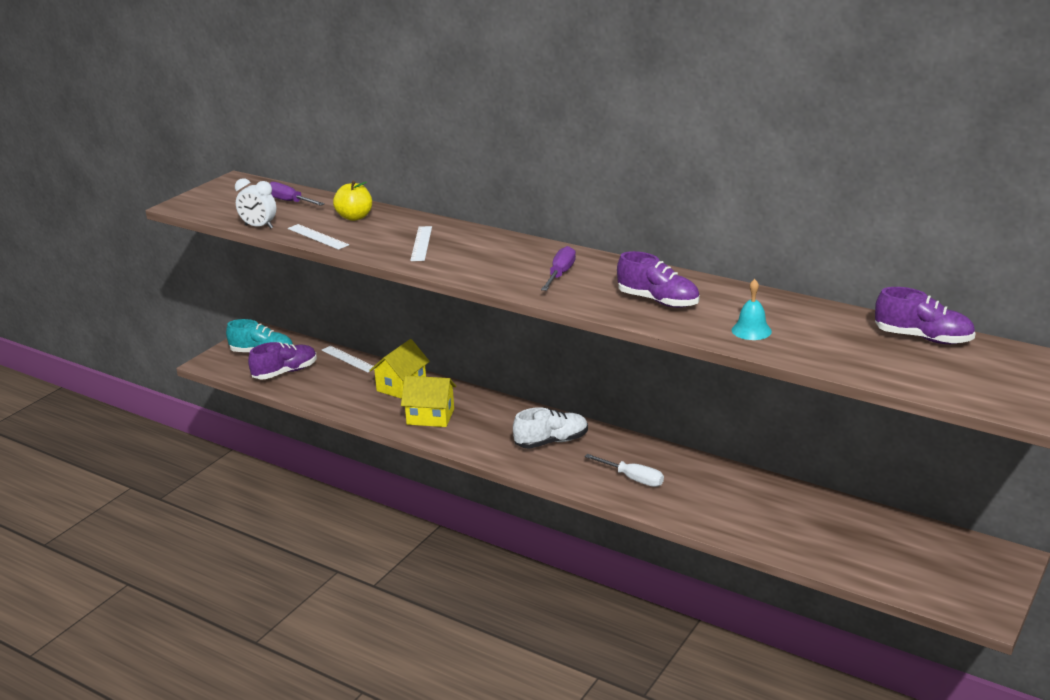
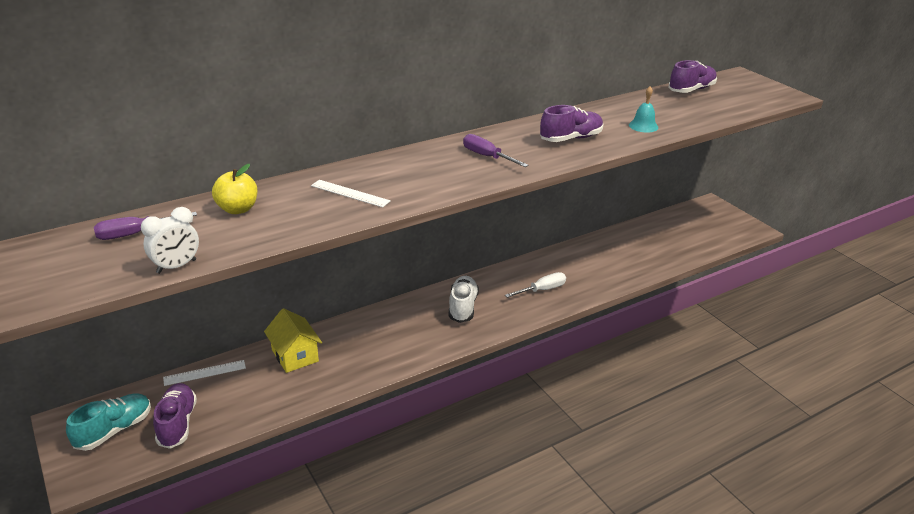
camera: 65 degrees left, 5 degrees up
(317, 237) = (257, 239): white ruler -> none
(430, 416) = (364, 355): yellow house -> none

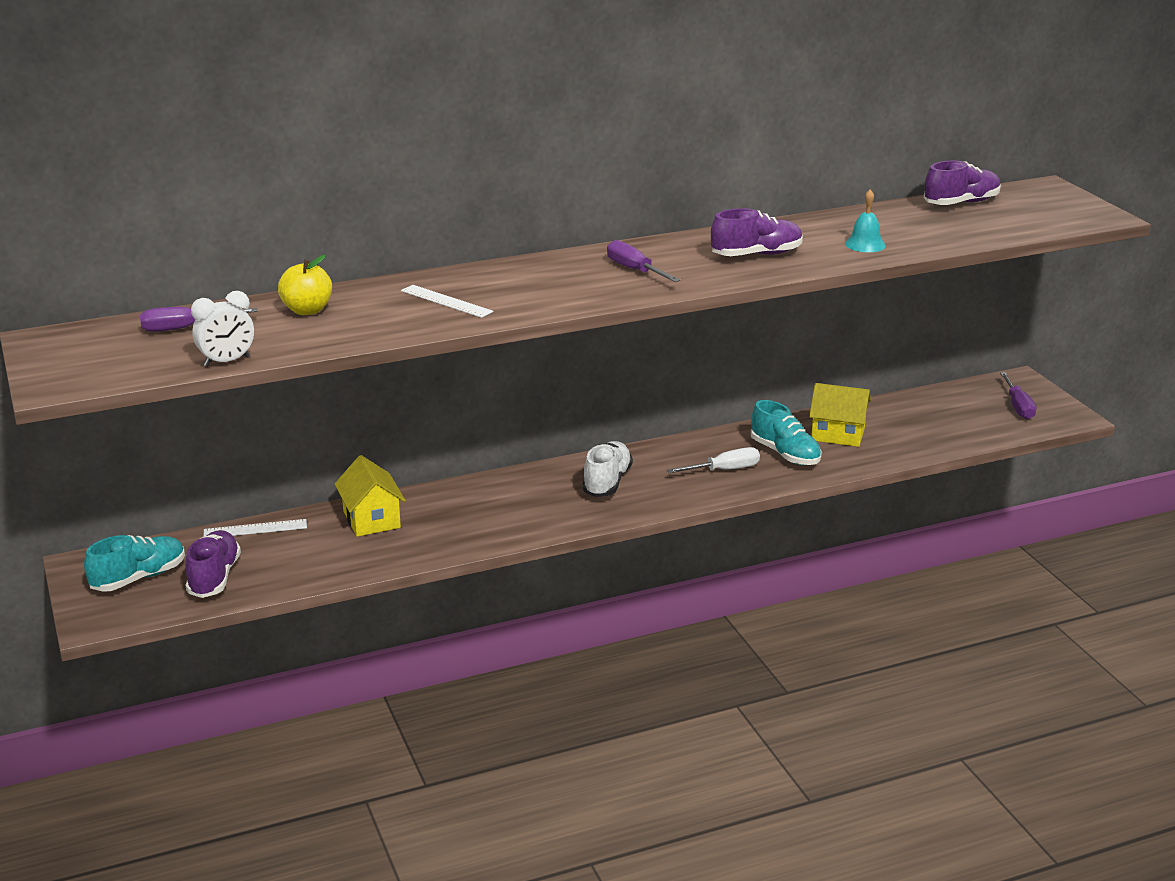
camera: 10 degrees right, 5 degrees down
(579, 273) = (785, 454): none -> turquoise shoe
(609, 254) = (838, 434): none -> yellow house
(718, 224) = (1018, 407): none -> purple screwdriver

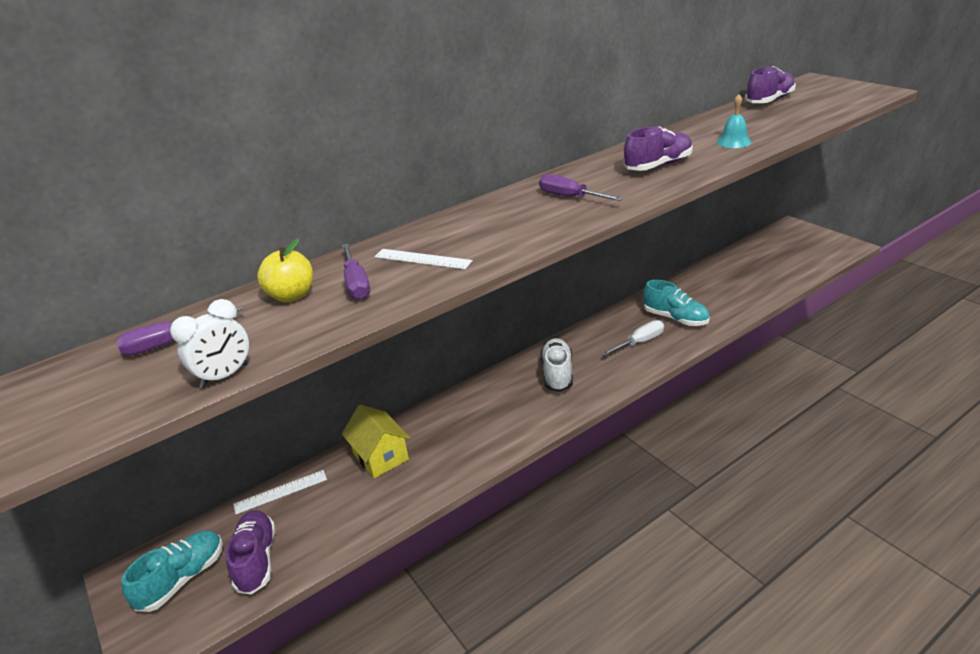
camera: 10 degrees left, 5 degrees up
(838, 434) = (701, 293): yellow house -> none
(1018, 407) = (807, 246): purple screwdriver -> purple screwdriver (356, 284)

